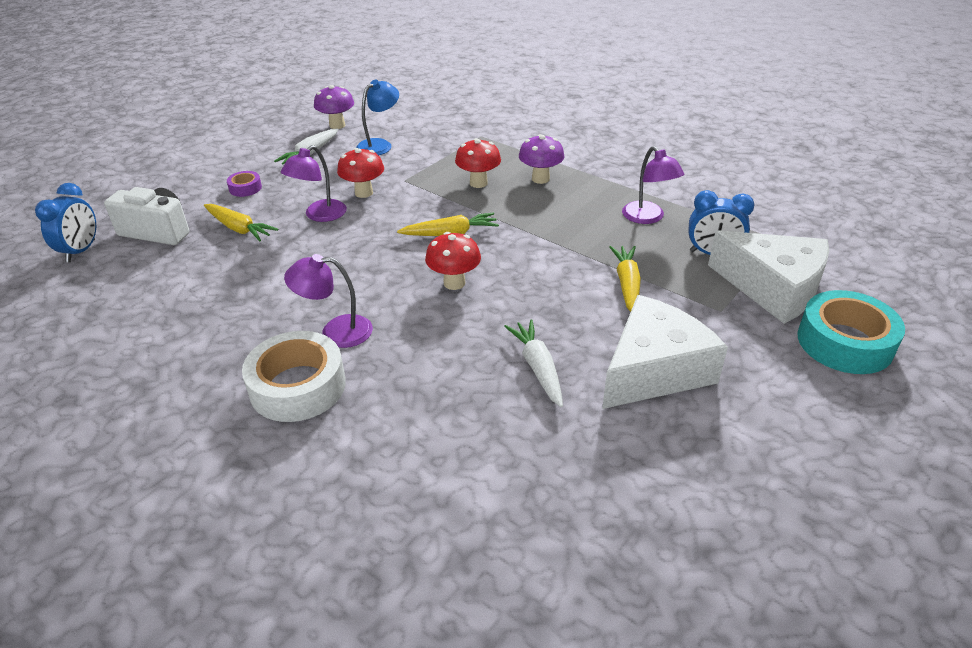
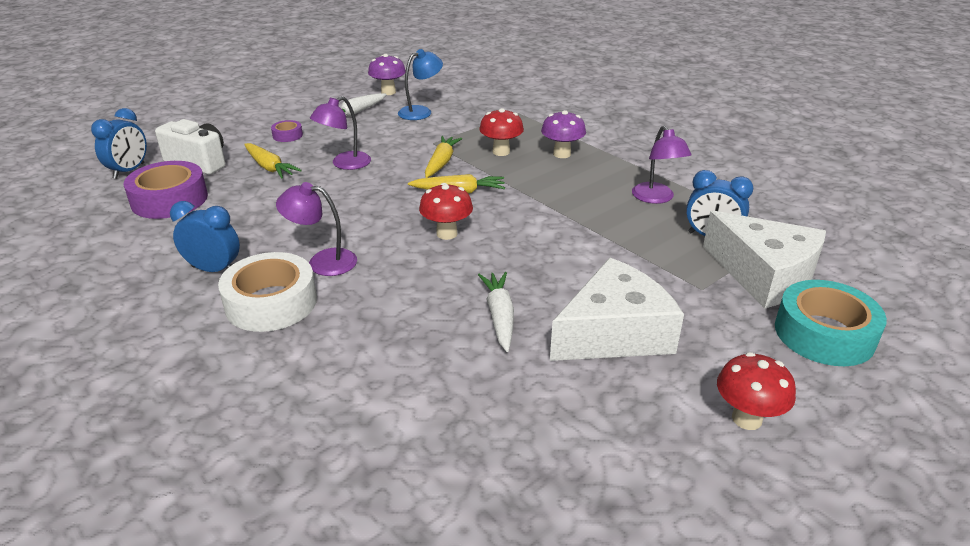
camera: 10 degrees right, 5 degrees down
(141, 280) = (169, 200): none -> purple tape
(222, 357) = (214, 269): none -> blue clock
(364, 193) = (391, 149): red mushroom -> red mushroom (746, 419)
(627, 284) = (614, 254): yellow carrot -> yellow carrot (441, 162)

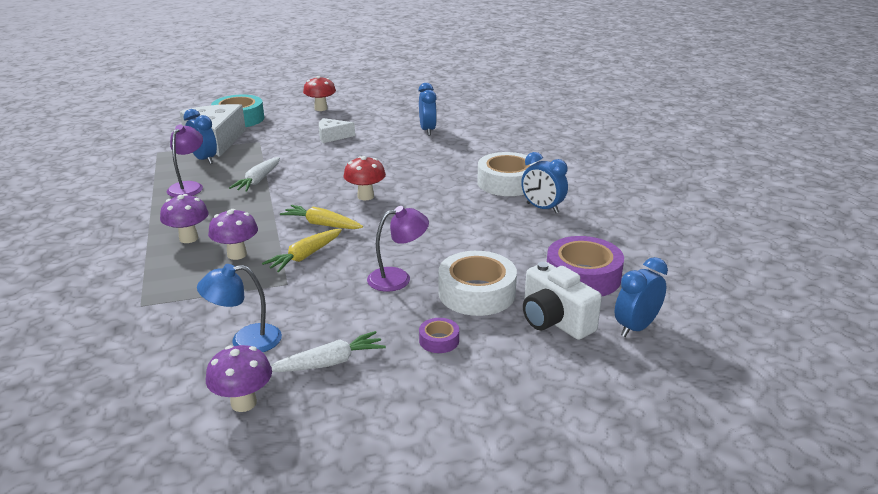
camera: 155 degrees left, 5 degrees down
(269, 167) = (476, 293): yellow carrot -> white tape
(322, 261) = (464, 197): purple lamp -> none
(468, 405) = (427, 130): none -> blue clock
(499, 316) = (380, 152): white carrot -> white carrot (258, 180)
(501, 152) = (237, 254): red mushroom -> purple mushroom
(614, 333) = (332, 136): white cheese -> white cheese, size x0.52

